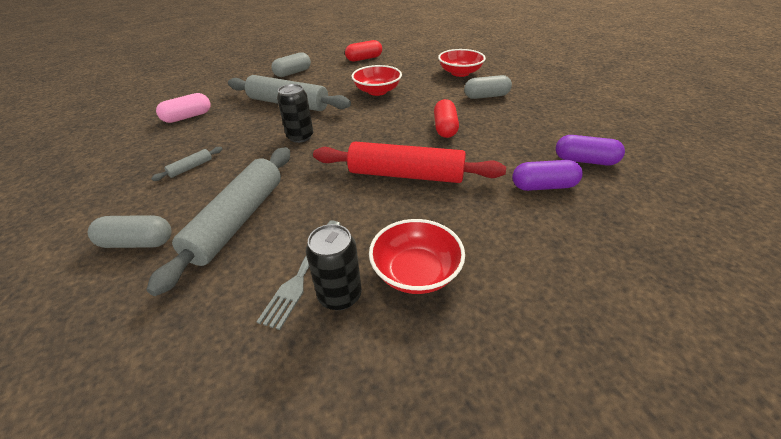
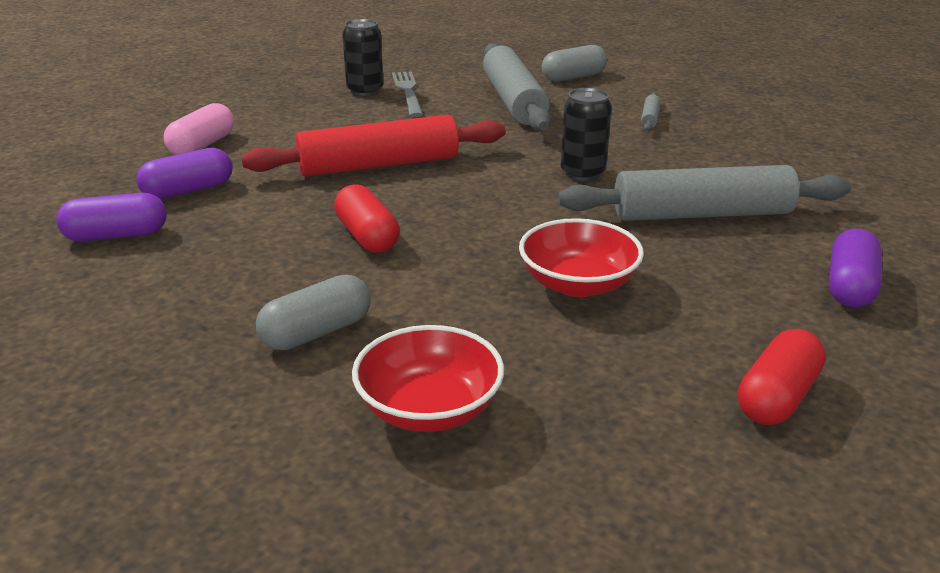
camera: 150 degrees right, 10 degrees down
(188, 117) = (804, 159): pink capsule -> pink capsule (202, 145)
(293, 73) = (850, 286): grey capsule -> purple capsule
(416, 272) = (312, 109): red bowl -> none

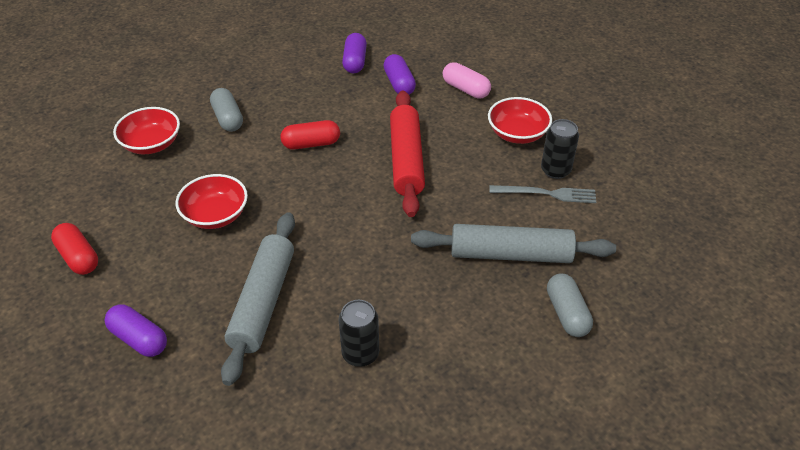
camera: 105 degrees right, 15 degrees up
(300, 111) = (517, 134): none -> red bowl
(583, 173) = (354, 258): black can -> black can (360, 354)
(650, 118) = (445, 336): grey rolling pin -> none

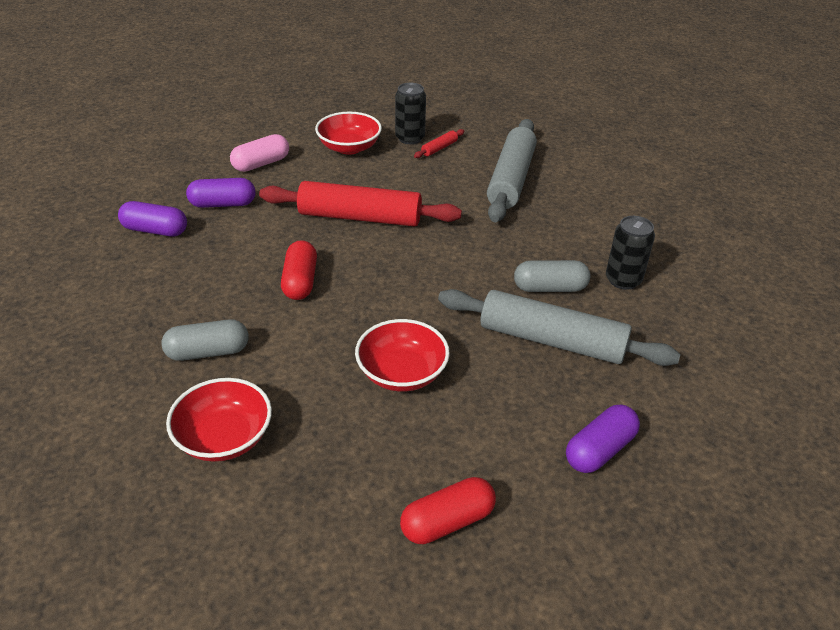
camera: 80 degrees left, 5 degrees down
(546, 194) = (439, 148): grey fork -> red rolling pin
(567, 313) = (582, 166): grey capsule -> grey capsule (550, 288)

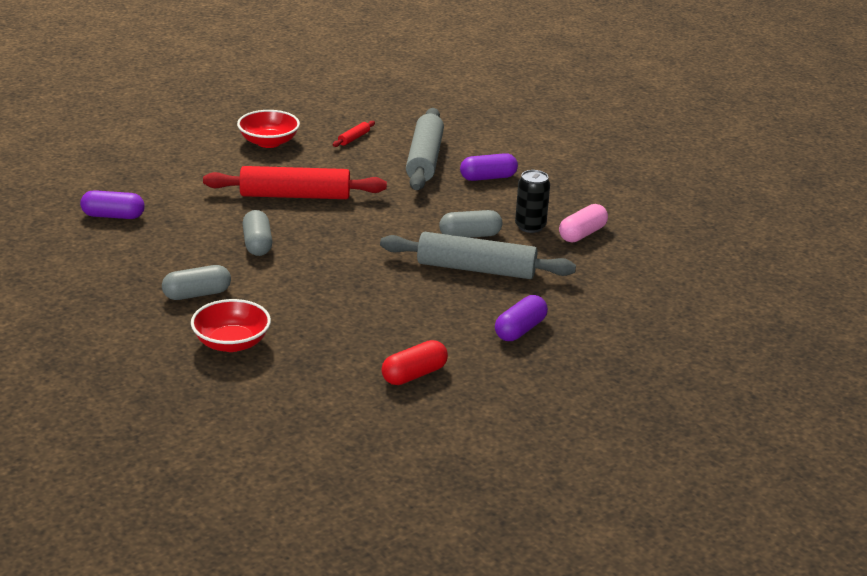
camera: 10 degrees left, 10 degrees down
(223, 204) = (166, 193): purple capsule -> purple capsule (488, 178)
(261, 164) = (189, 160): pink capsule -> pink capsule (582, 234)
(300, 281) = (257, 244): red capsule -> grey capsule
(402, 373) = (360, 296): red bowl -> none
(410, 138) = (324, 131): black can -> none

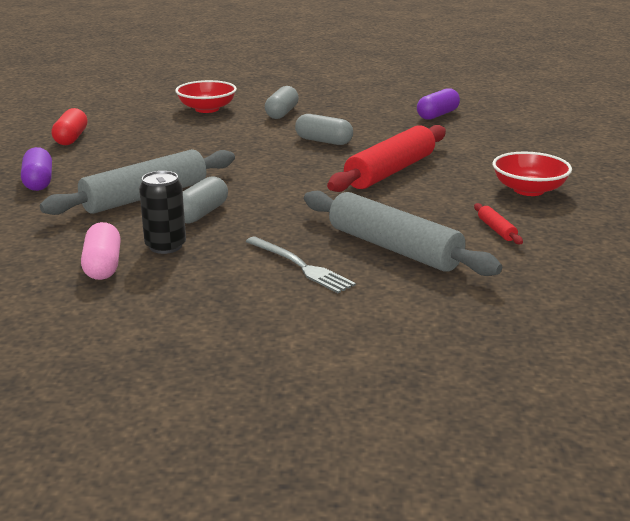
camera: 130 degrees right, 5 degrees down
(488, 178) = (300, 266): purple capsule -> grey fork

